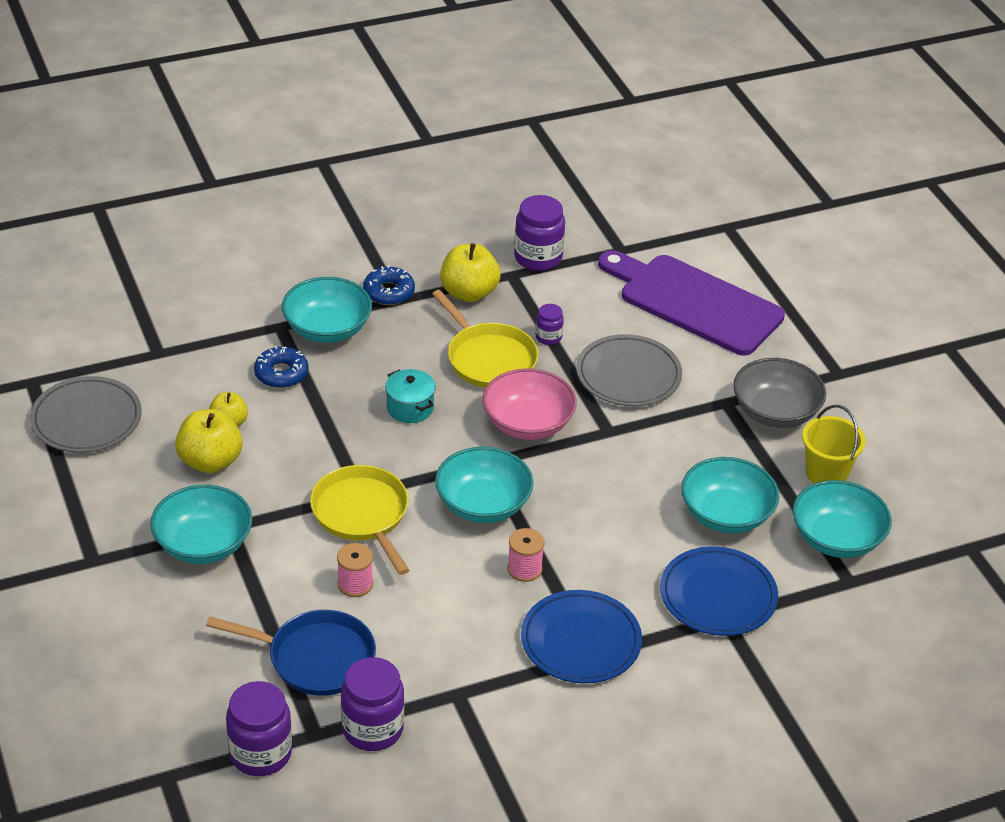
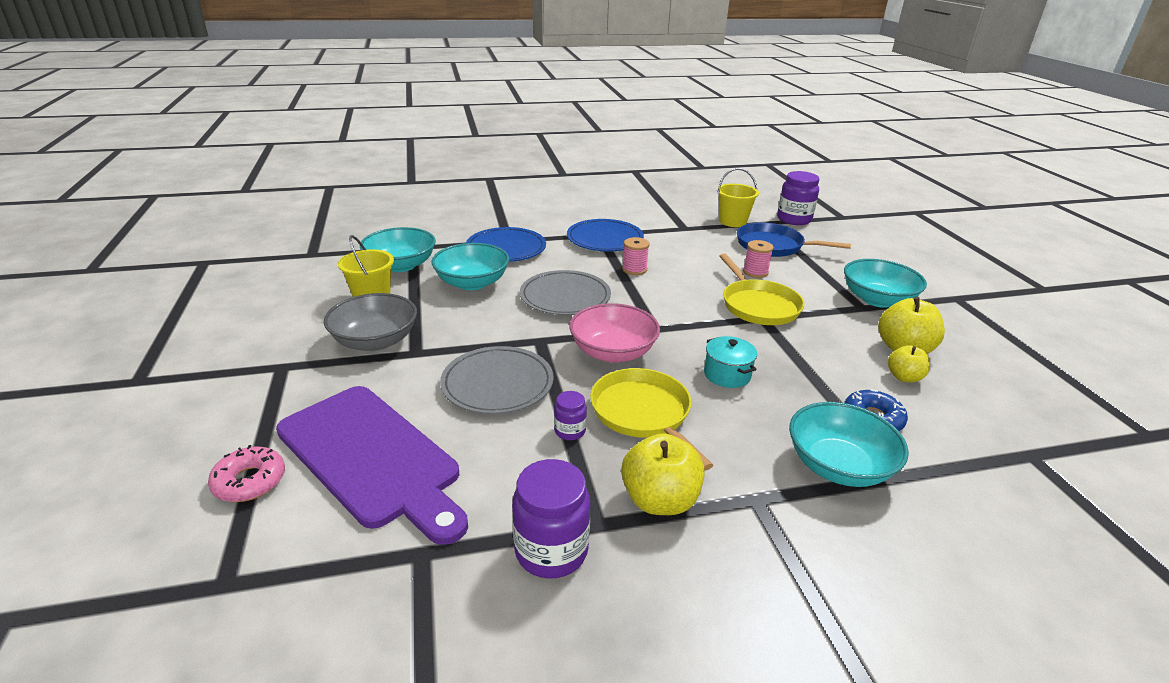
camera: 170 degrees left, 10 degrees down
(86, 419) = (1051, 393): grey plate -> grey plate (565, 297)
(372, 729) = (733, 221): purple jar -> yellow bucket
(389, 292) = (770, 512): blue donut -> none
(483, 504) = (661, 303): turquoise bowl -> none
(768, 279) = (250, 481): none -> pink donut

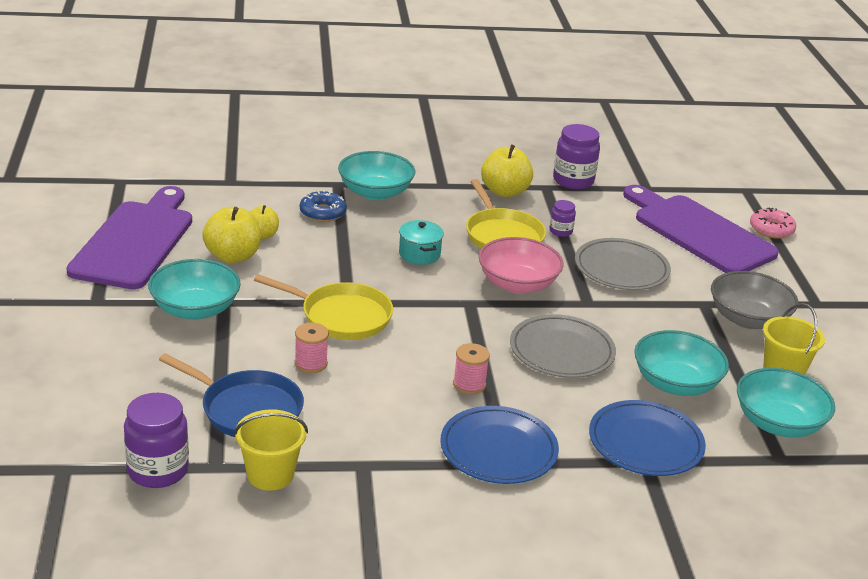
camera: 175 degrees left, 0 degrees up
(758, 306) = (342, 316): yellow pan -> yellow pan turned 120 degrees clockwise
(1008, 354) = (135, 241): none -> purple cutting board

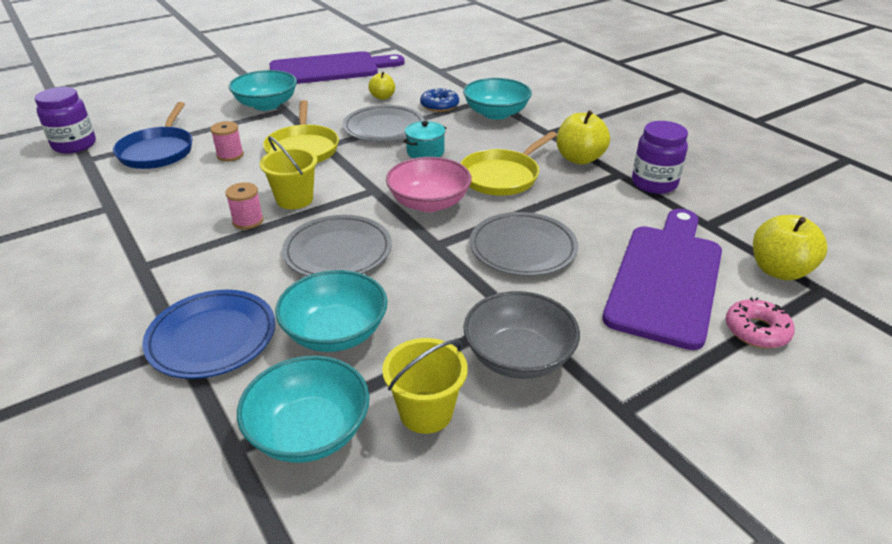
camera: 65 degrees right, 5 degrees up
(232, 256) = (344, 97): yellow apple -> yellow apple (779, 270)
(270, 474) = (83, 179): yellow bucket -> yellow bucket (294, 199)
(341, 258) = (384, 128): none -> grey plate
(498, 450) = (158, 258): blue plate -> none
(560, 231) = (549, 200): purple jar -> none

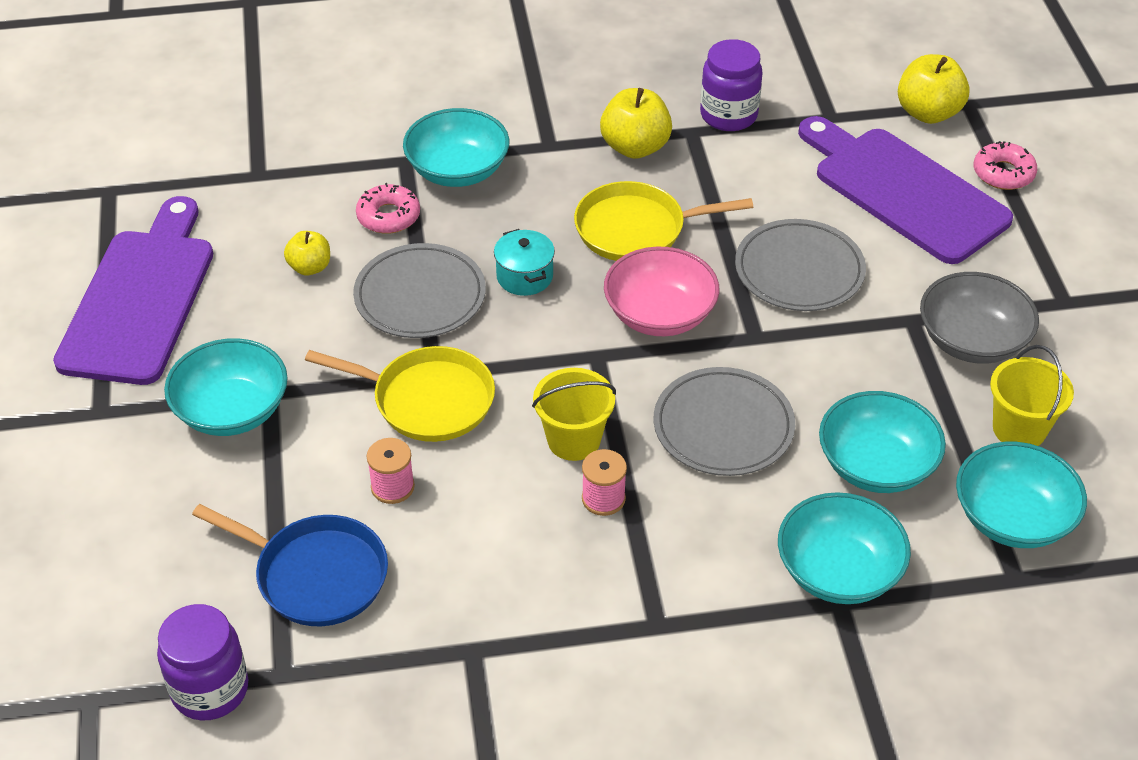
camera: 65 degrees left, 10 degrees up
(212, 337) = (838, 571): blue plate -> turquoise bowl
(439, 105) = (388, 216): blue donut -> pink donut
(502, 176) = (636, 229): yellow pan -> yellow pan turned 105 degrees clockwise

